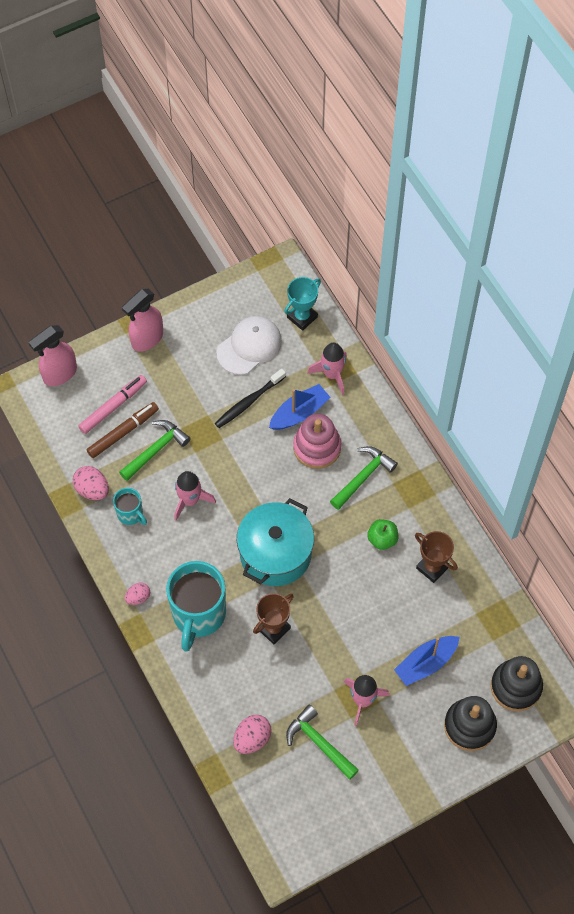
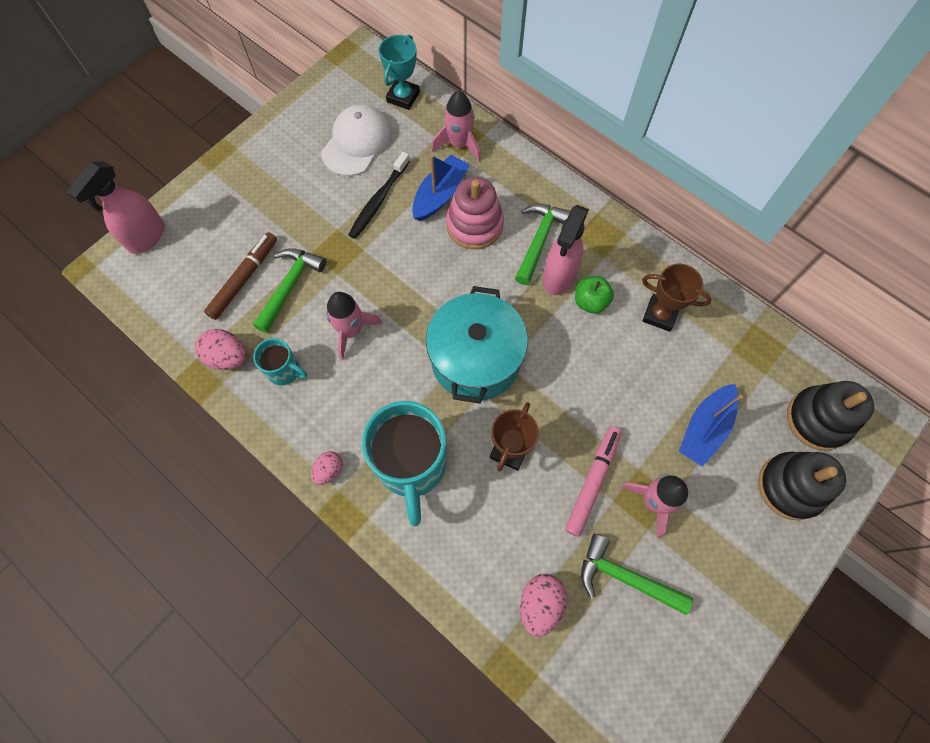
camera: 20 degrees left, 5 degrees up
(113, 407) = (222, 254): pink marker -> pink marker (592, 481)
(147, 339) = (238, 169): pink spray bottle -> pink spray bottle (559, 277)

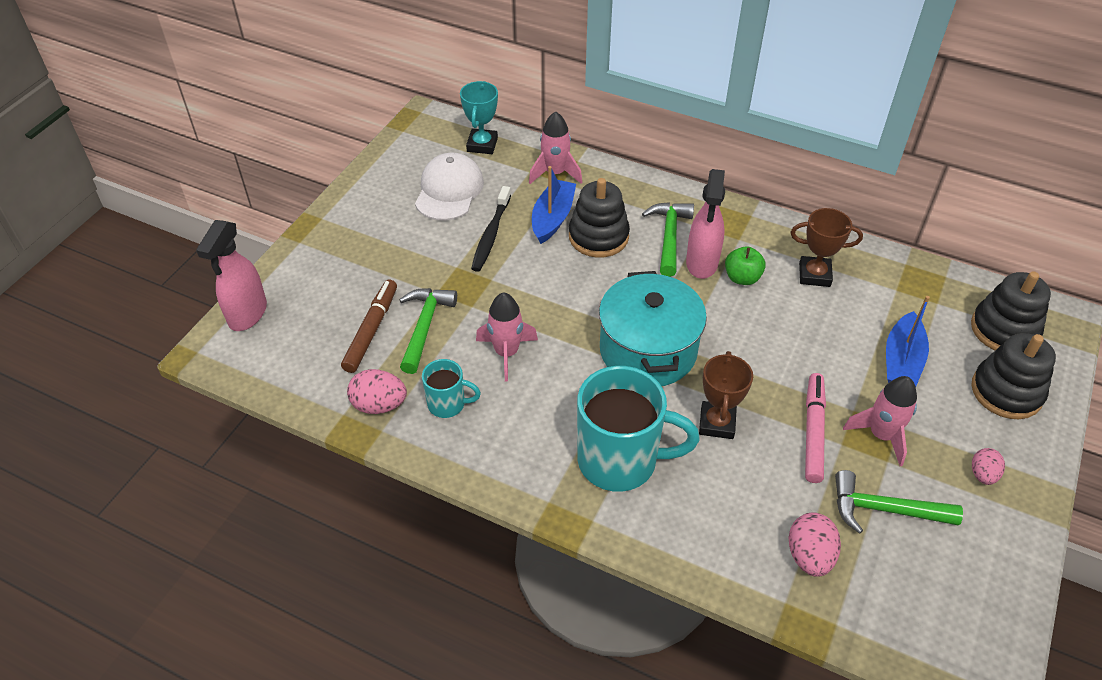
camera: 15 degrees left, 20 degrees down
(329, 470) = (532, 485): pink egg -> pink egg (982, 474)
(412, 466) = (620, 460): turquoise mug -> turquoise mug turned 60 degrees counterclockwise
(474, 225) = (598, 236): pink stacking toy -> black stacking toy

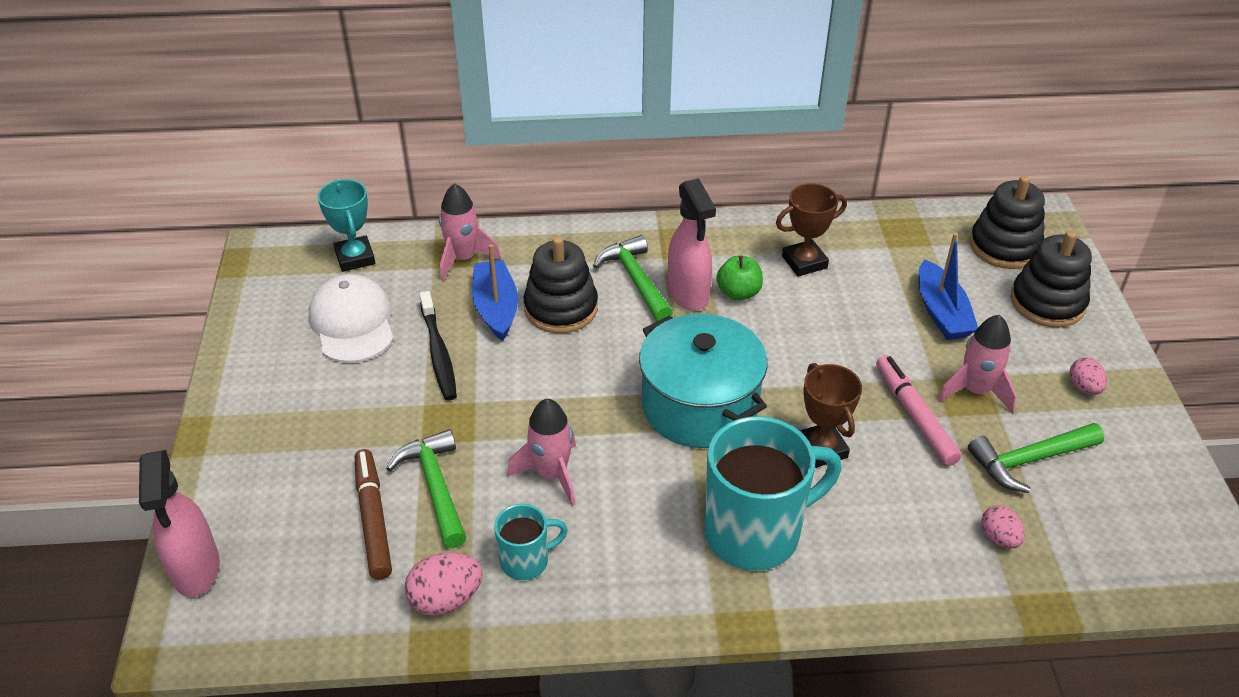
camera: 30 degrees left, 5 degrees down
(809, 556) = (999, 538): pink egg -> pink egg, size x0.65

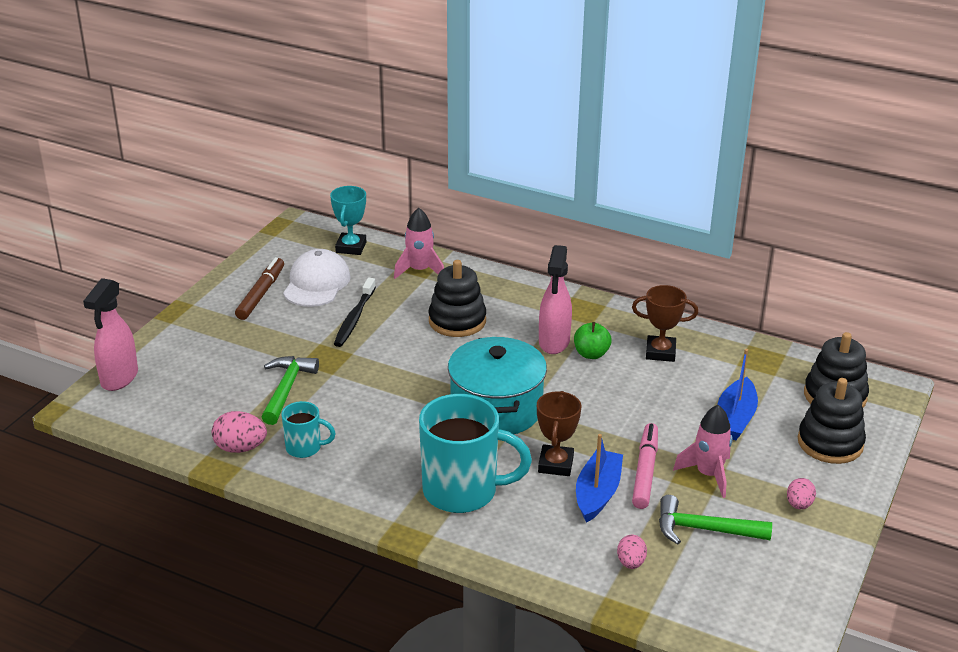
camera: 30 degrees right, 10 degrees down
(373, 519) = (236, 391): brown marker -> brown marker (261, 294)
(496, 308) = (414, 306): blue boat -> blue boat (597, 493)
(551, 474) = (362, 410): pink rocket -> none
(635, 279) = (525, 321): green hammer -> none

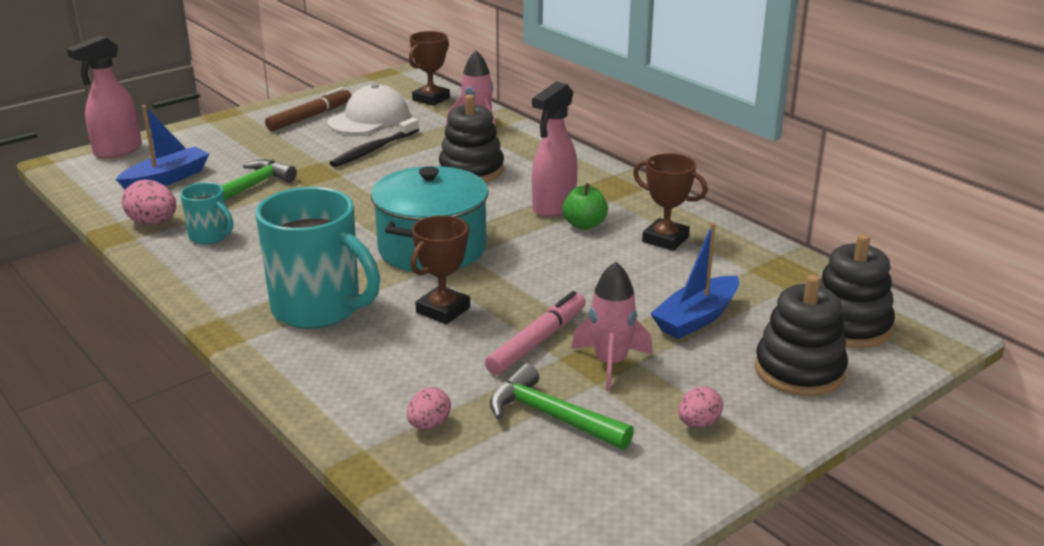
camera: 25 degrees right, 5 degrees down
(351, 247) = (431, 99): turquoise trophy -> brown trophy
(597, 493) = (461, 348): blue boat -> blue boat (167, 179)

